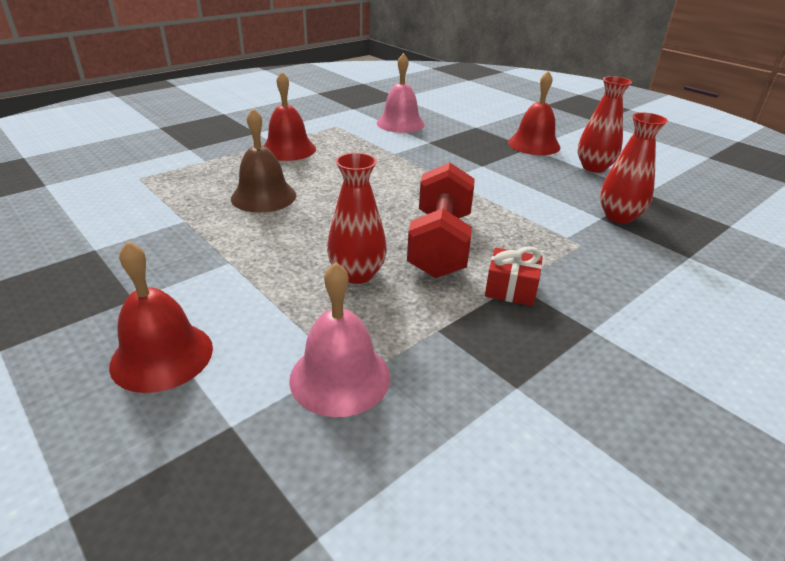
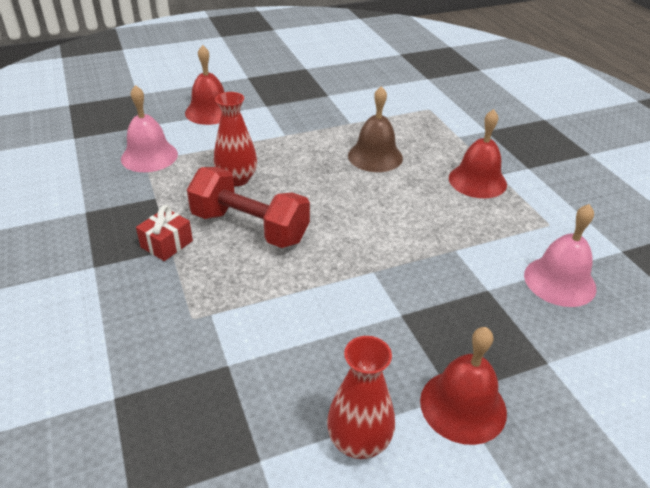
camera: 110 degrees right, 5 degrees up
(619, 216) = (220, 384): red vase -> none

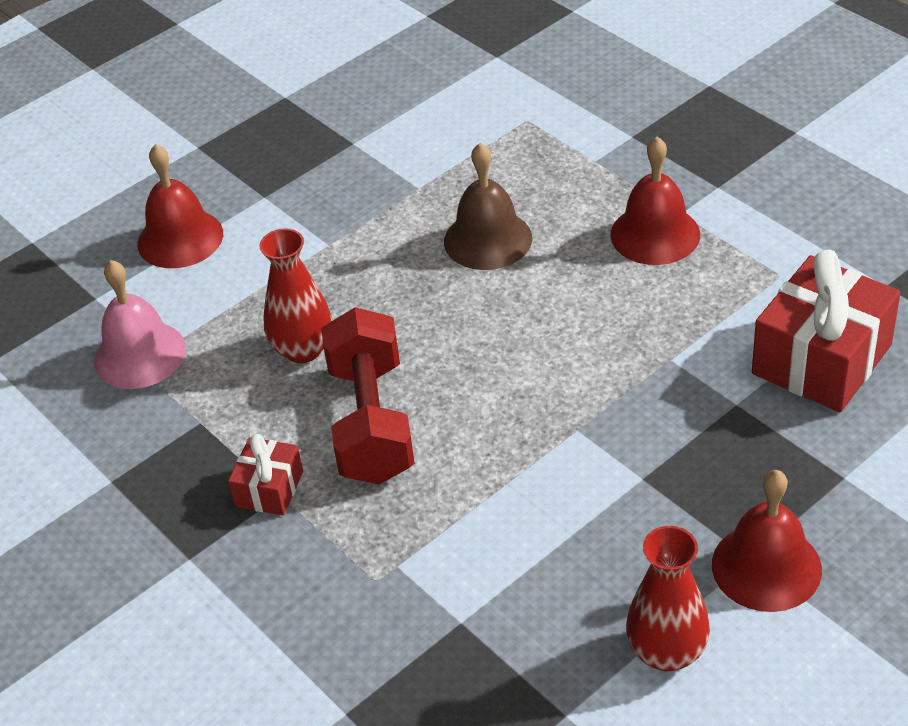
camera: 15 degrees left, 5 degrees up
(250, 227) = (371, 422): red dumbbell -> red dumbbell turned 75 degrees clockwise
(559, 281) = (821, 359): pink bell -> red gift

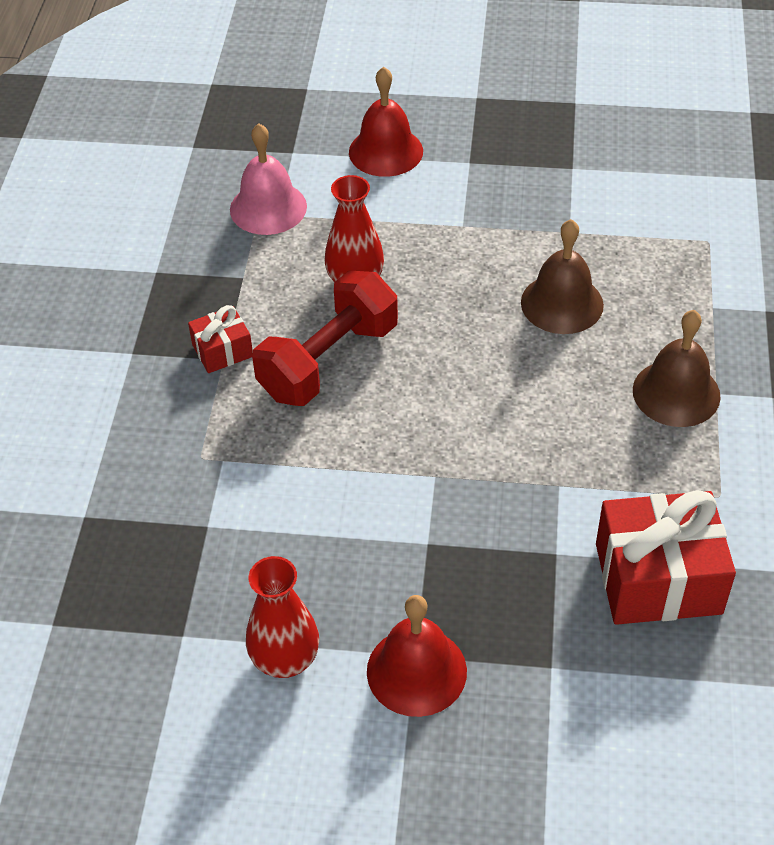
camera: 45 degrees right, 5 degrees up
(655, 234) = (676, 393): red bell -> brown bell

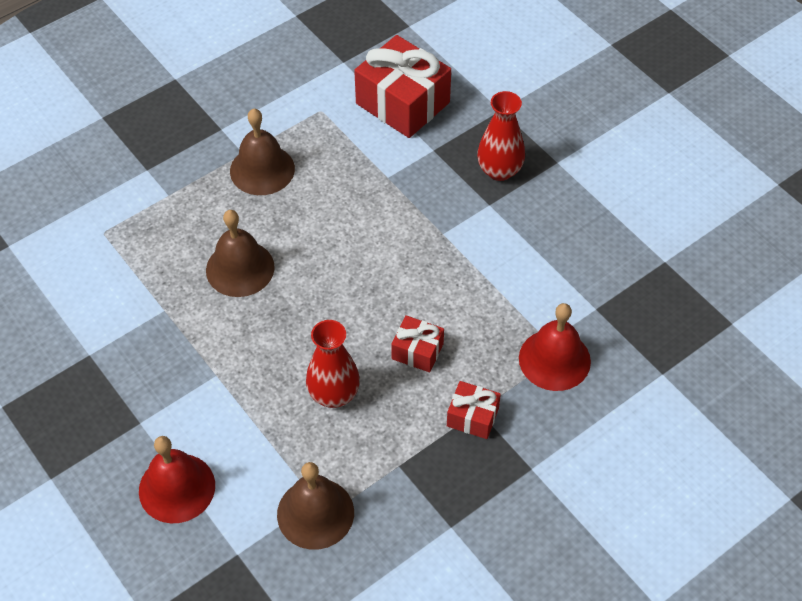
camera: 135 degrees left, 5 degrees up
(268, 208) = (315, 513): pink bell -> brown bell
(285, 659) = (623, 209): red vase -> red vase (499, 170)
(328, 361) = (417, 351): red dumbbell -> red gift
(416, 671) = (564, 155): red bell -> red bell (554, 359)

